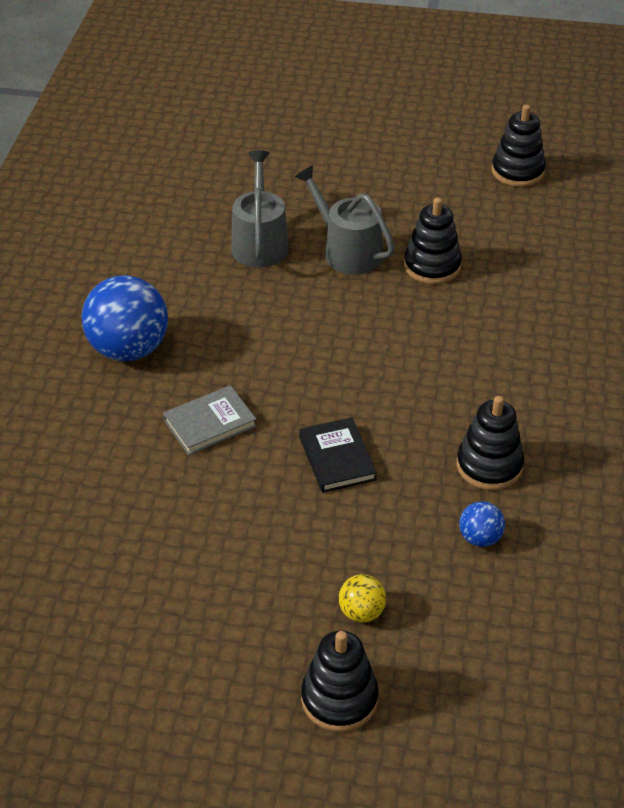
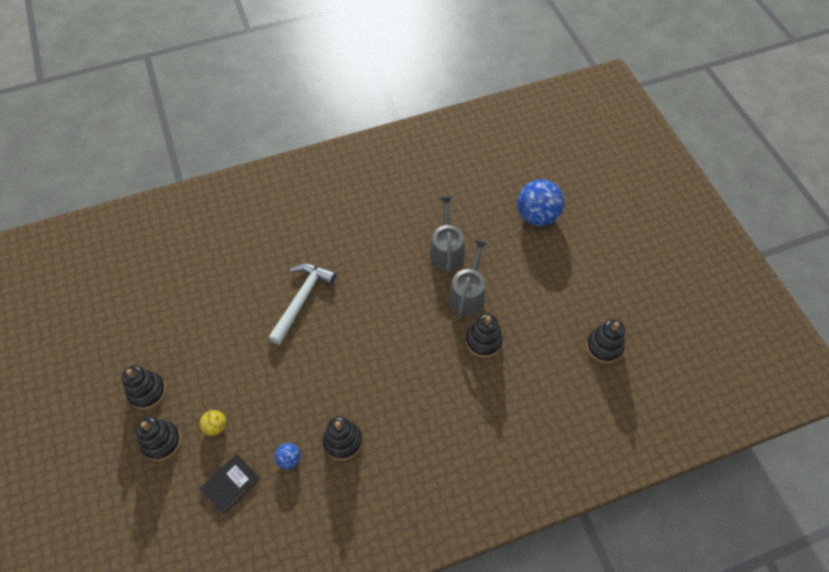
camera: 60 degrees right, 15 degrees up
(129, 349) = (332, 239): blue ball -> blue ball (537, 216)
(210, 423) = (302, 299): grey book -> white hammer
(225, 689) = (147, 391): none -> black stacking toy
(260, 243) = (446, 250): grey watering can -> grey watering can turned 60 degrees counterclockwise
(337, 458) = (309, 367): black book -> black book (230, 484)

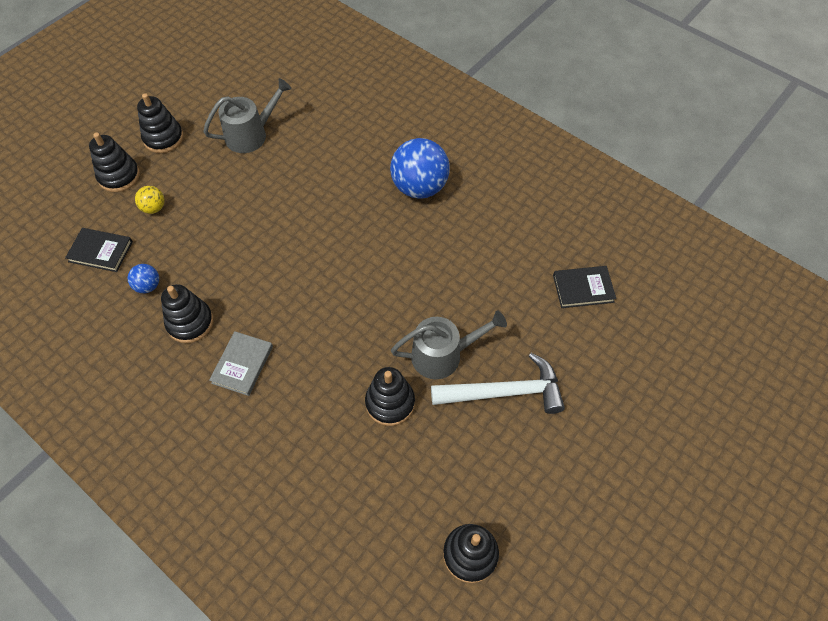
camera: 60 degrees right, 0 degrees up
(302, 299) = (333, 202): white hammer -> white hammer (505, 392)
(400, 419) = (242, 364): none -> grey book
(446, 250) = (486, 303): grey watering can -> grey watering can (251, 135)
(468, 194) = (583, 288): none -> black book
(537, 216) = (611, 379): blue ball -> blue ball (419, 187)

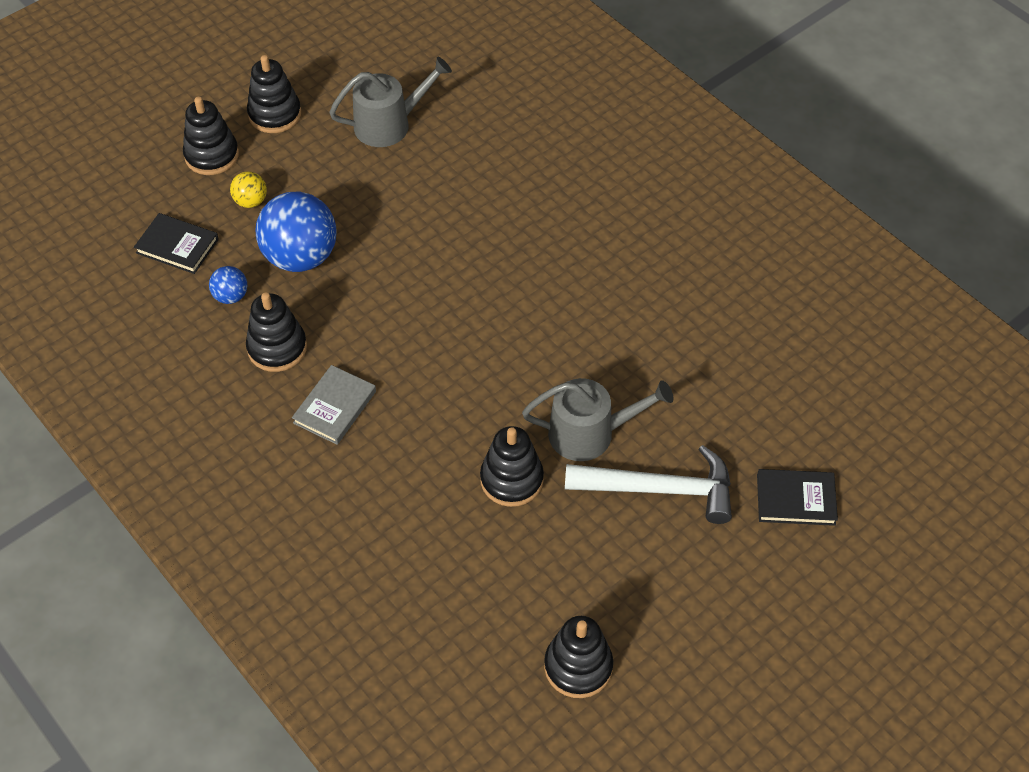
camera: 10 degrees right, 5 degrees down
(419, 187) = (600, 221): blue ball -> blue ball (300, 257)
(583, 288) = (791, 379): black book -> black book (795, 499)

